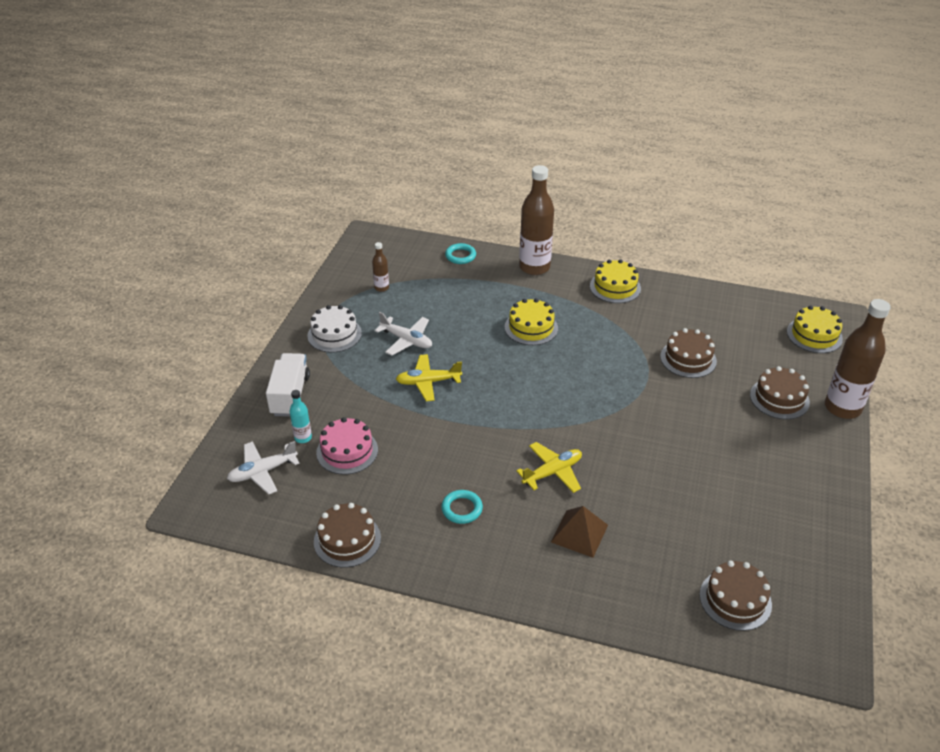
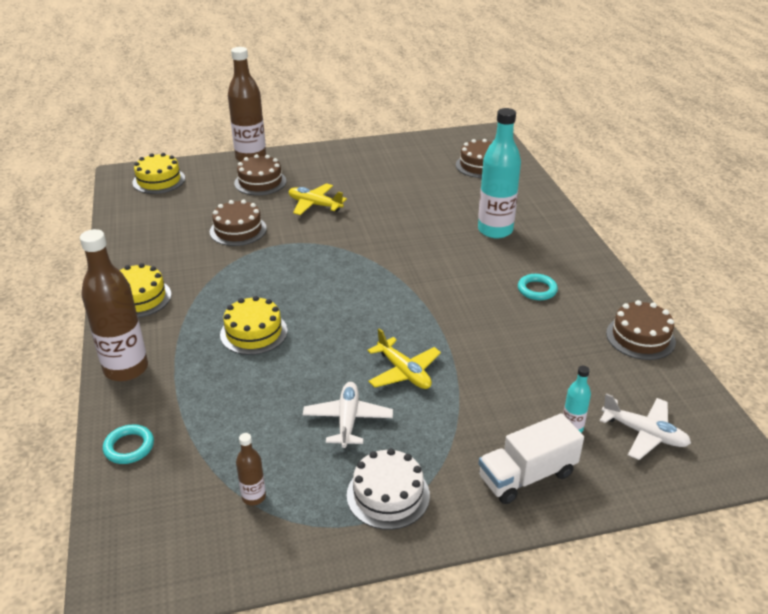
camera: 120 degrees left, 5 degrees down
(347, 451) = (553, 385): pink cake -> none
(552, 472) = (448, 259): yellow plane -> yellow plane (315, 205)
(579, 533) = (495, 230): brown pyramid -> turquoise bottle

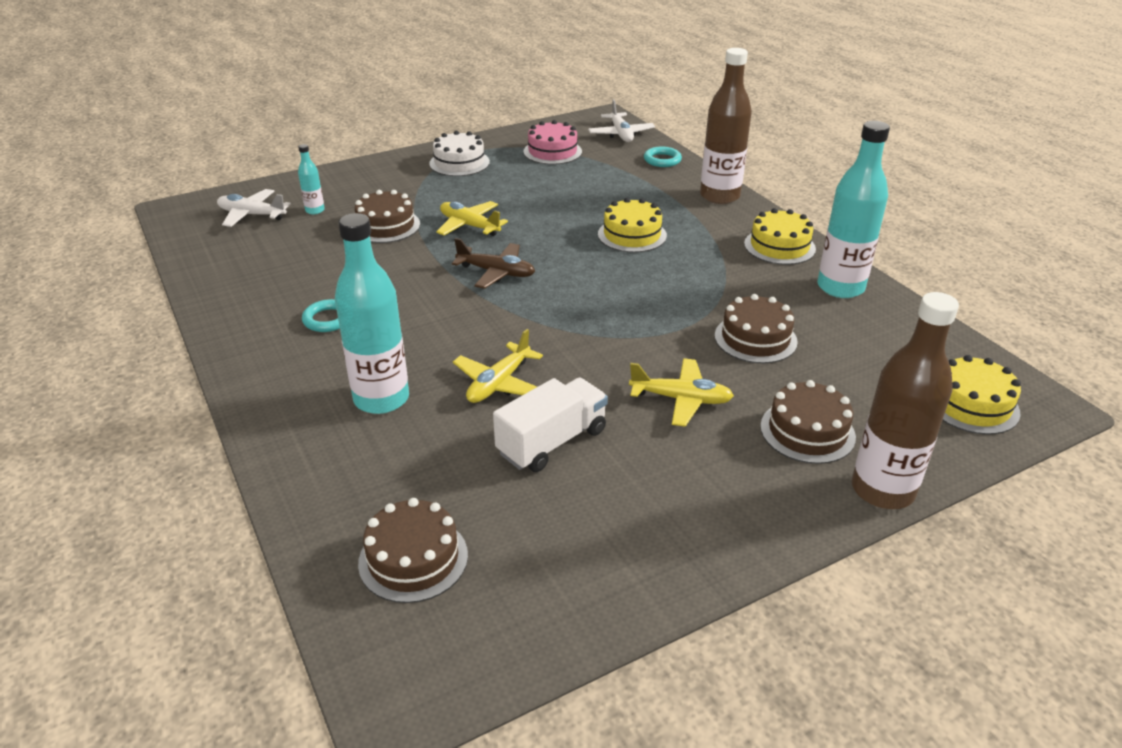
camera: 165 degrees right, 0 degrees up
(138, 255) = (840, 287): none -> turquoise bottle
(253, 497) = (552, 151): brown bottle -> pink cake
(348, 420) = (506, 192): white plane -> white plane (621, 134)
(394, 311) = (496, 272): none -> brown plane
(419, 228) = (499, 383): none -> yellow plane
(527, 476) = (357, 182): white truck -> white truck (552, 442)
(640, 337) = (218, 286): brown cake -> brown cake (386, 226)

